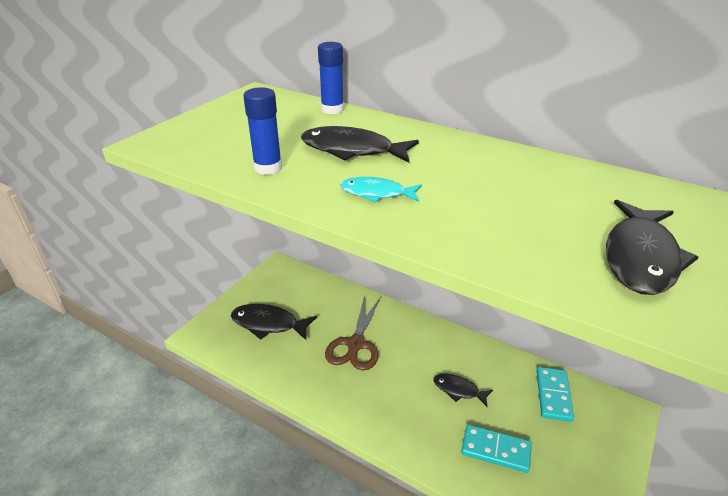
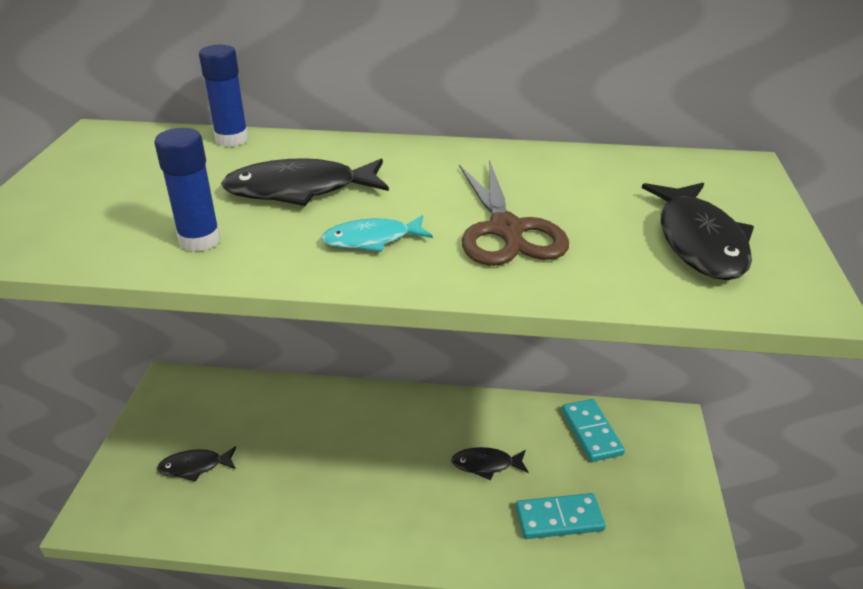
camera: 25 degrees left, 0 degrees up
(268, 324) = (195, 467): black fish -> black fish, size x0.60
(355, 345) = (332, 453): brown scissors -> brown scissors (506, 230)

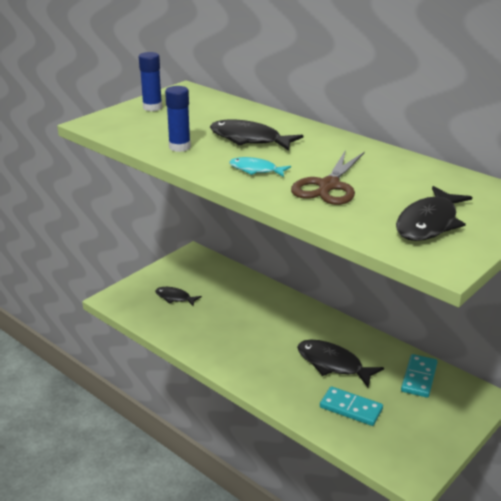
camera: 35 degrees right, 5 degrees down
(232, 139) = (244, 107): blue glue stick -> blue glue stick (152, 107)
(486, 464) = (333, 364): black fish -> black fish, size x1.66

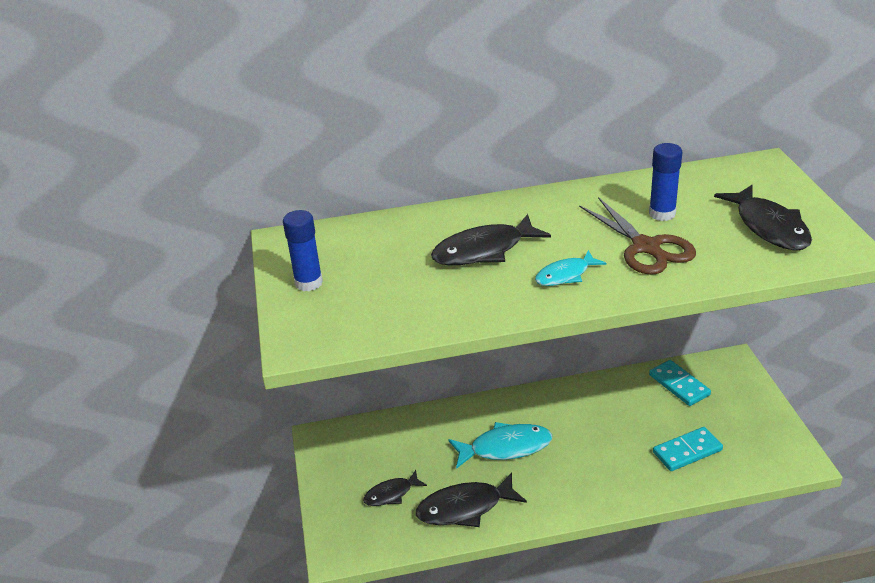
camera: 50 degrees left, 5 degrees up
(179, 147) = (451, 303): blue glue stick -> blue glue stick (662, 214)
(261, 324) = (505, 447): none -> turquoise fish
(333, 364) = (615, 429): black fish -> black fish (465, 508)

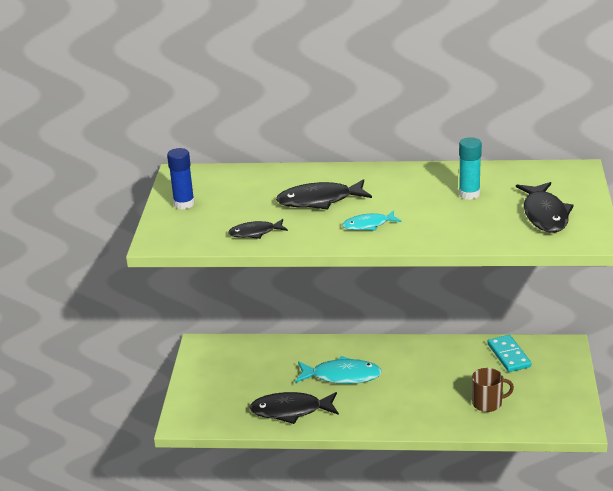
camera: 15 degrees right, 5 degrees down
(391, 494) = (239, 392): black fish -> black fish (255, 233)
(646, 247) = (440, 215): brown scissors -> none
(662, 214) = (469, 194): blue glue stick -> turquoise glue stick
(687, 451) = (488, 403): turquoise domino -> brown mug

